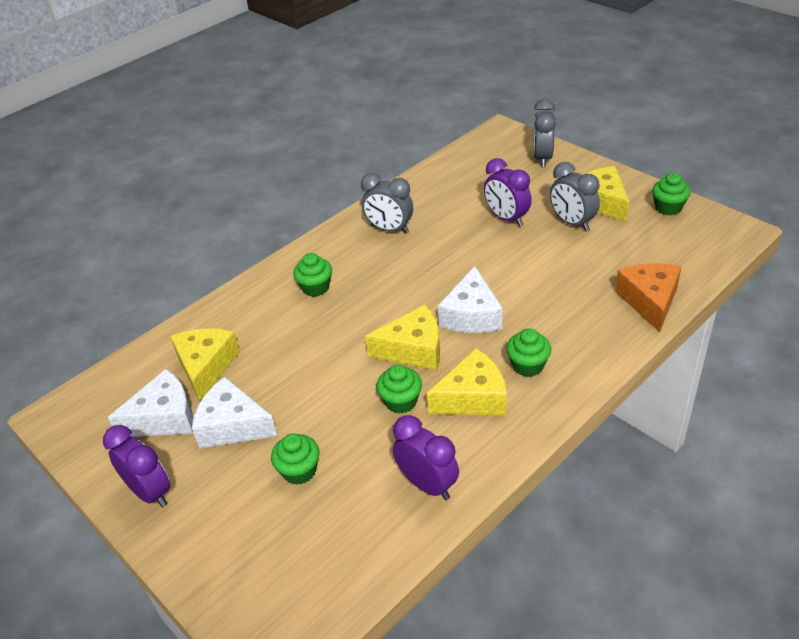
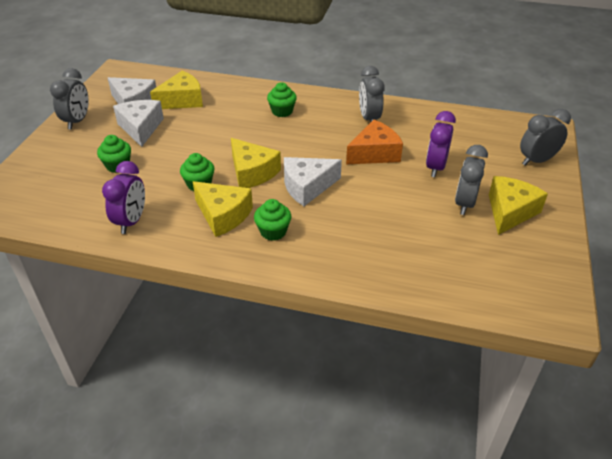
camera: 55 degrees right, 0 degrees up
(150, 492) = (77, 121): purple clock -> grey clock
(649, 301) = (401, 278): orange cheese -> orange cheese (374, 153)
(668, 208) = (546, 256): green cupcake -> none

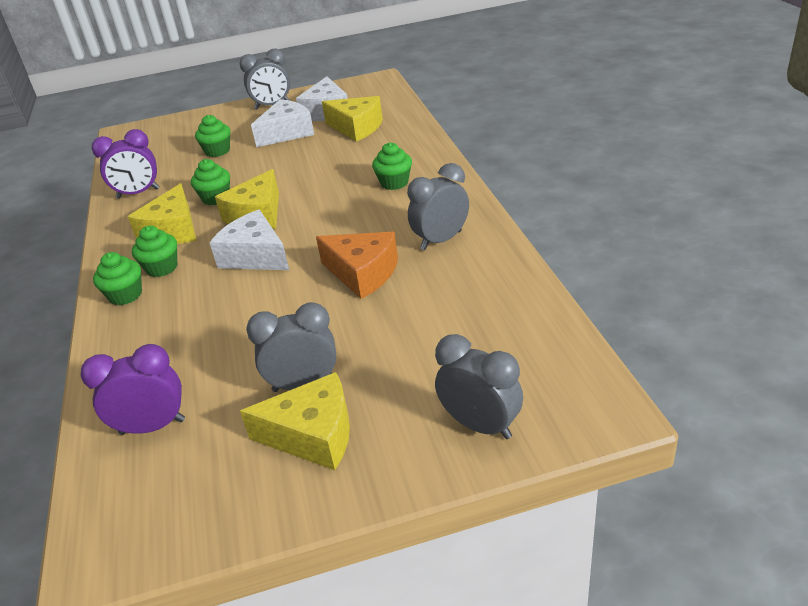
camera: 65 degrees right, 5 degrees down
(292, 257) = (125, 295): none -> green cupcake
(435, 167) = (372, 331): purple clock -> purple clock (152, 427)

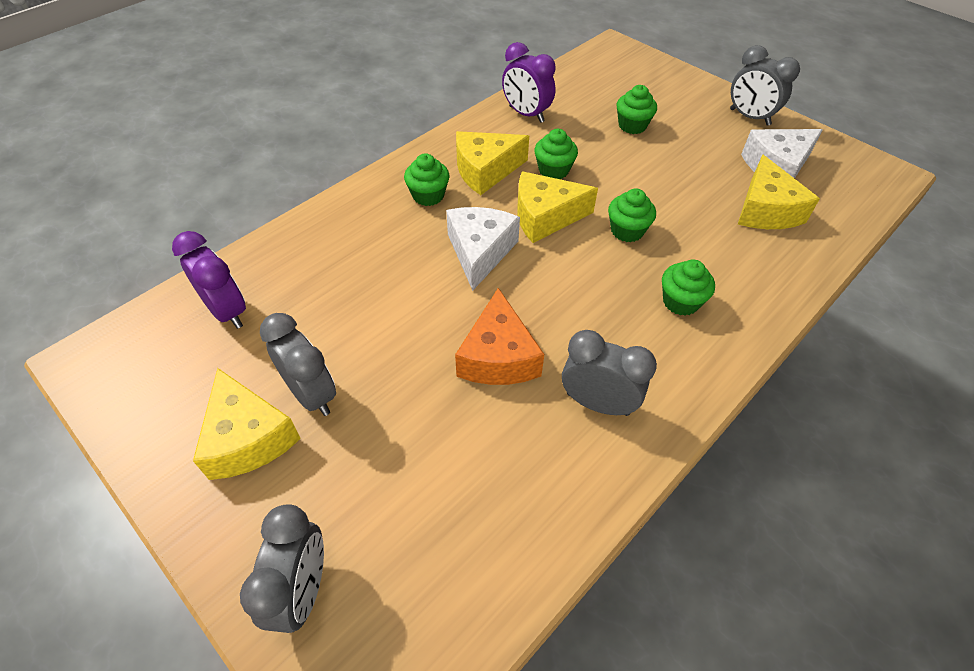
camera: 55 degrees right, 15 degrees up
(125, 295) = (380, 195): green cupcake -> green cupcake (627, 231)
(287, 133) = (706, 158): white cheese -> none

